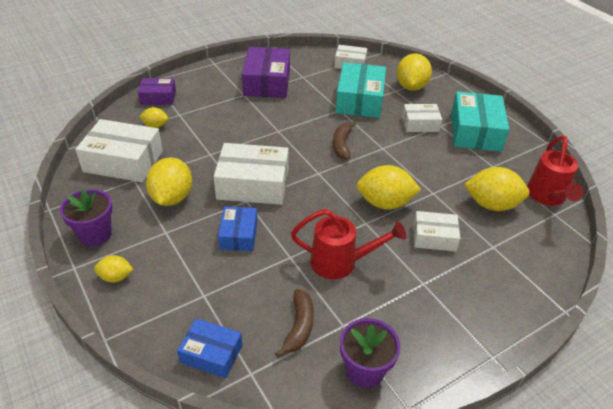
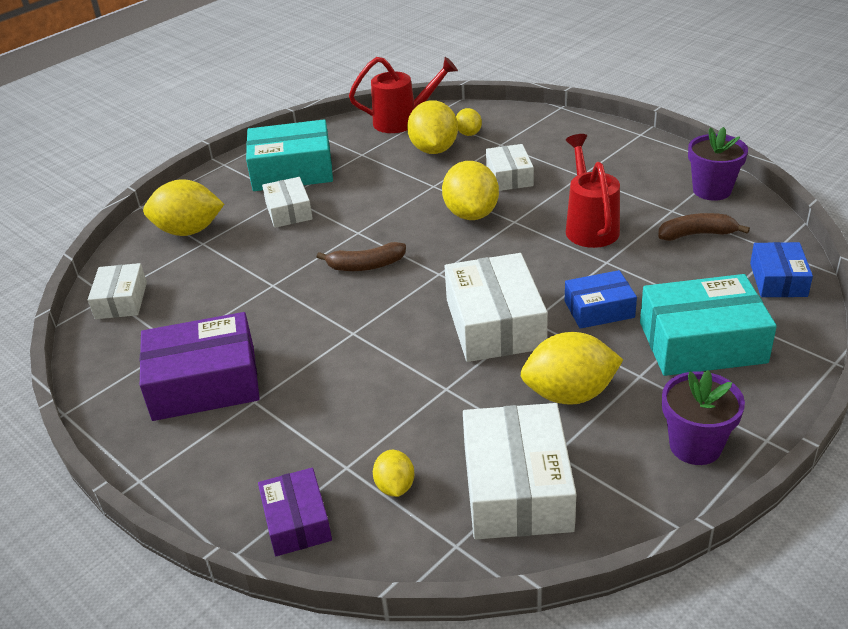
camera: 100 degrees left, 5 degrees down
(116, 277) = (747, 391): yellow lemon -> yellow lemon (468, 133)
(359, 100) = (239, 271): turquoise box -> turquoise box (702, 342)

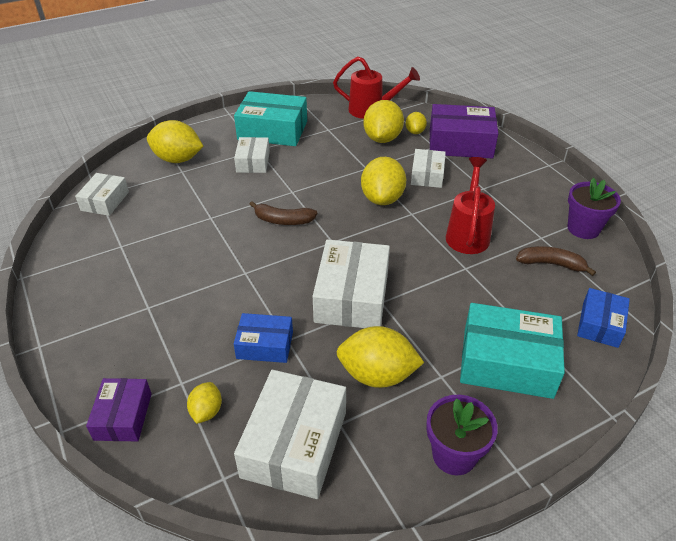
camera: 15 degrees right, 5 degrees up
(204, 383) = (123, 282): purple box -> purple box (460, 143)
(599, 309) = (438, 308): blue box -> blue box (265, 345)

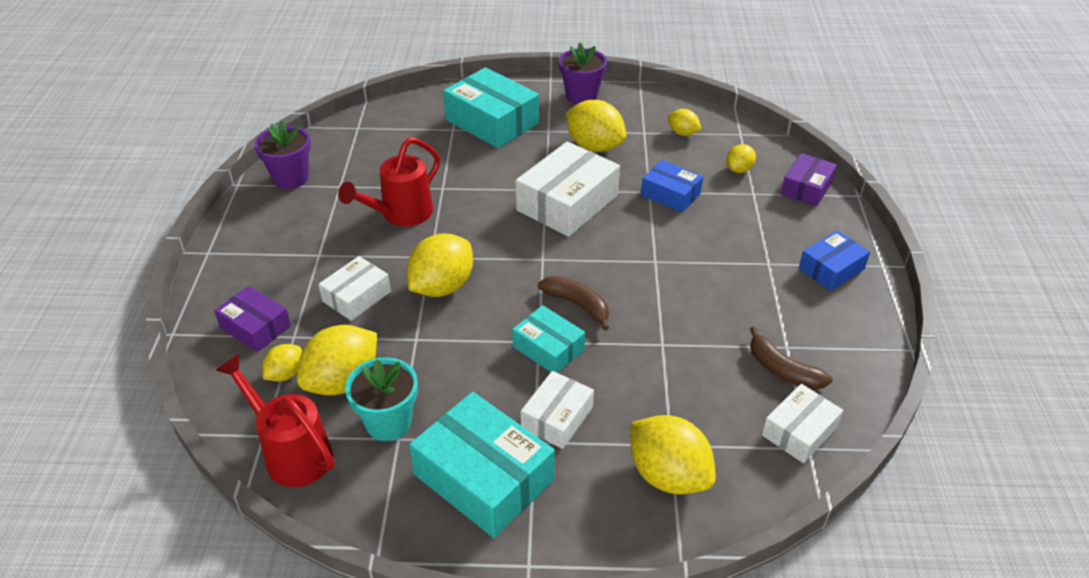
camera: 150 degrees left, 0 degrees up
(283, 190) = (548, 348): none -> turquoise box
(294, 444) = (682, 133): white box -> yellow lemon
(340, 132) = (388, 422): none -> turquoise flower pot
(460, 143) = (255, 327): purple box -> purple box, size x0.58
(551, 264) = (366, 163): brown banana -> brown banana (782, 370)
(600, 324) = (394, 116): blue box -> blue box (831, 269)

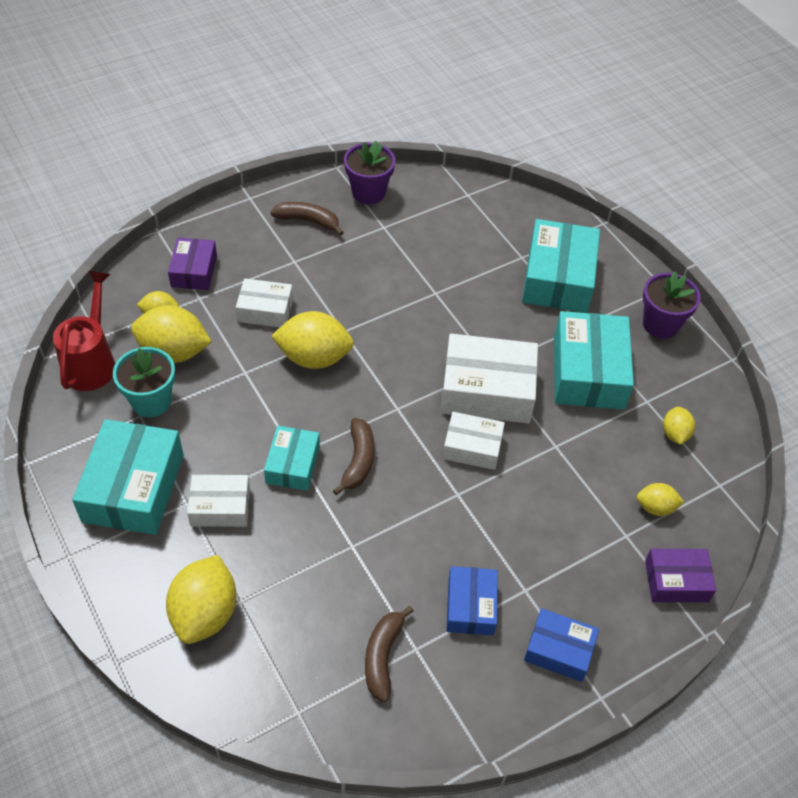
camera: 55 degrees right, 10 degrees up
(281, 227) = (308, 221): none -> brown banana
(401, 214) = (379, 284): red watering can -> none
(594, 146) = (588, 372): yellow lemon -> turquoise box
(670, 194) = (565, 465): blue box -> blue box (470, 606)
(799, 431) = (314, 698): white box -> white box (472, 447)

